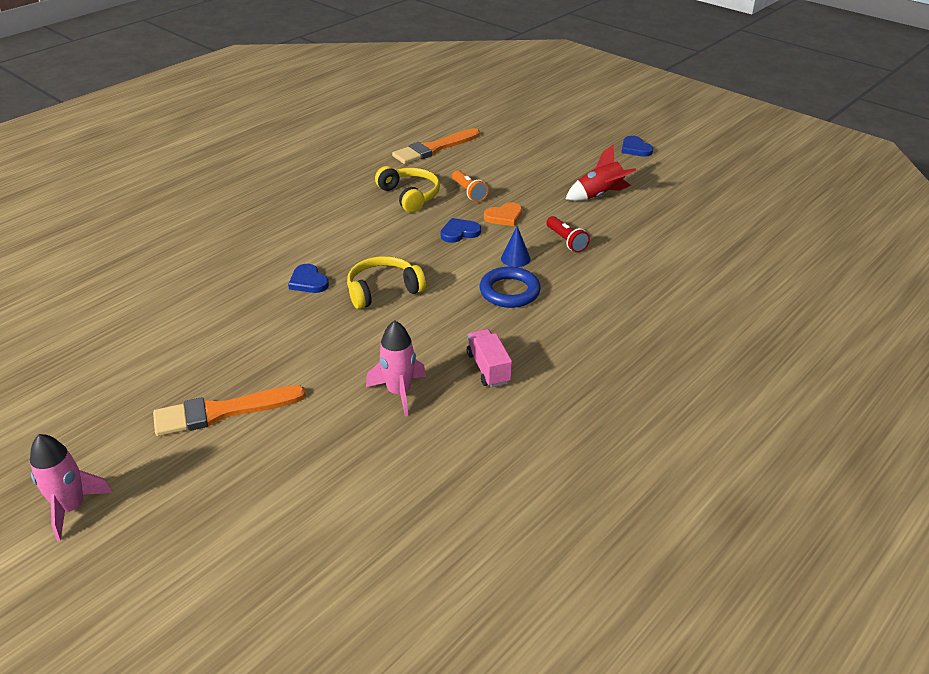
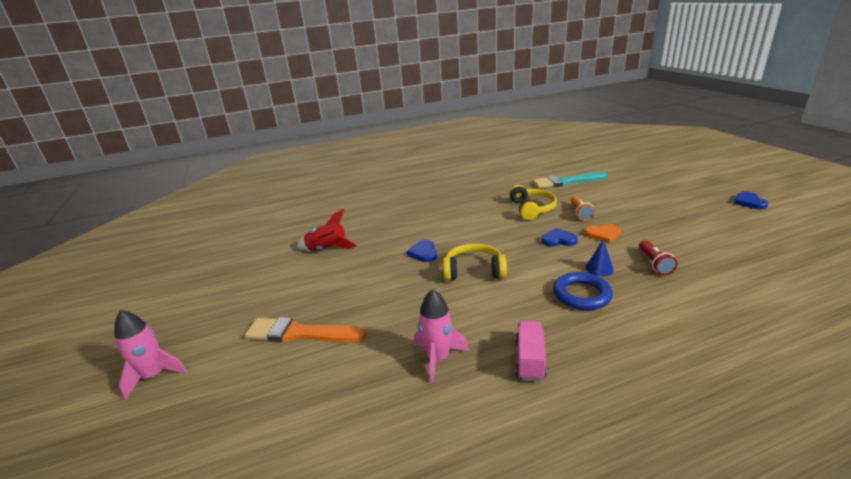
camera: 30 degrees right, 10 degrees down
(434, 148) = (566, 182): orange brush -> turquoise brush
(599, 195) = (701, 232): red rocket -> red rocket (327, 249)

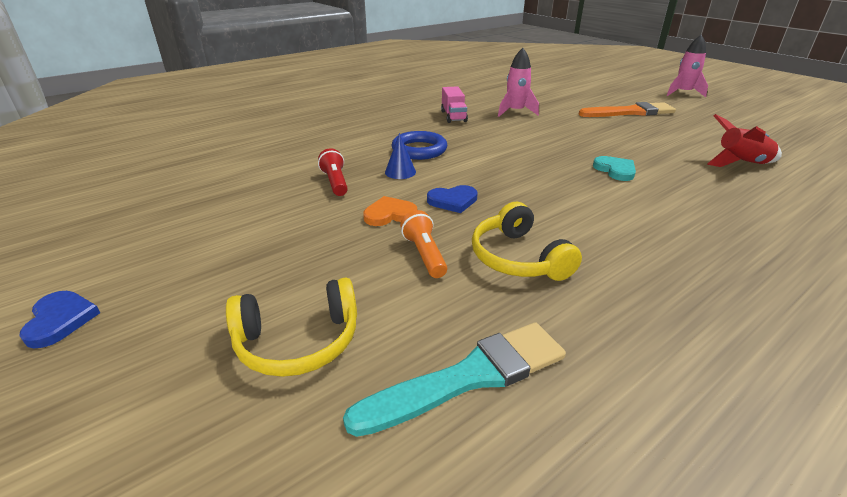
camera: 160 degrees right, 5 degrees up
(423, 253) = (615, 170): blue heart -> turquoise heart
(474, 271) = (537, 158): yellow headphones -> yellow headphones (298, 341)

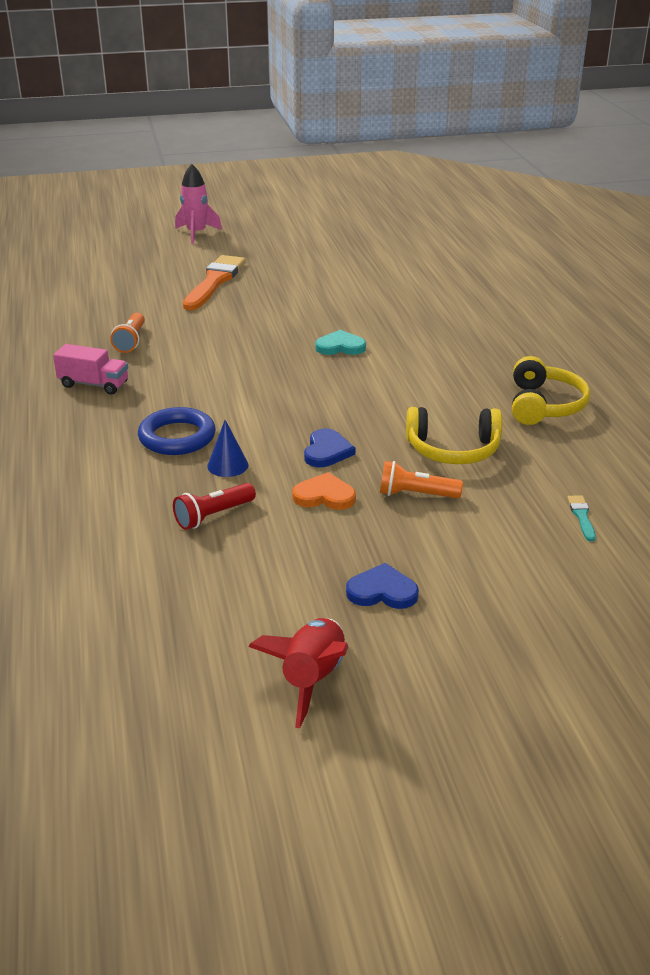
camera: 65 degrees left, 0 degrees up
(60, 320) = (388, 743): blue heart -> blue heart (382, 591)
(298, 341) = (503, 588): yellow headphones -> yellow headphones (544, 405)
(335, 182) = (213, 516): red flashlight -> red flashlight turned 45 degrees counterclockwise
(389, 214) = (324, 496): orange heart -> orange heart turned 90 degrees clockwise
(469, 377) = (581, 516): turquoise brush -> turquoise brush, size x0.41
(515, 112) = (131, 341): pink rocket -> orange flashlight
(740, 164) = (380, 289): red rocket -> red rocket (312, 679)

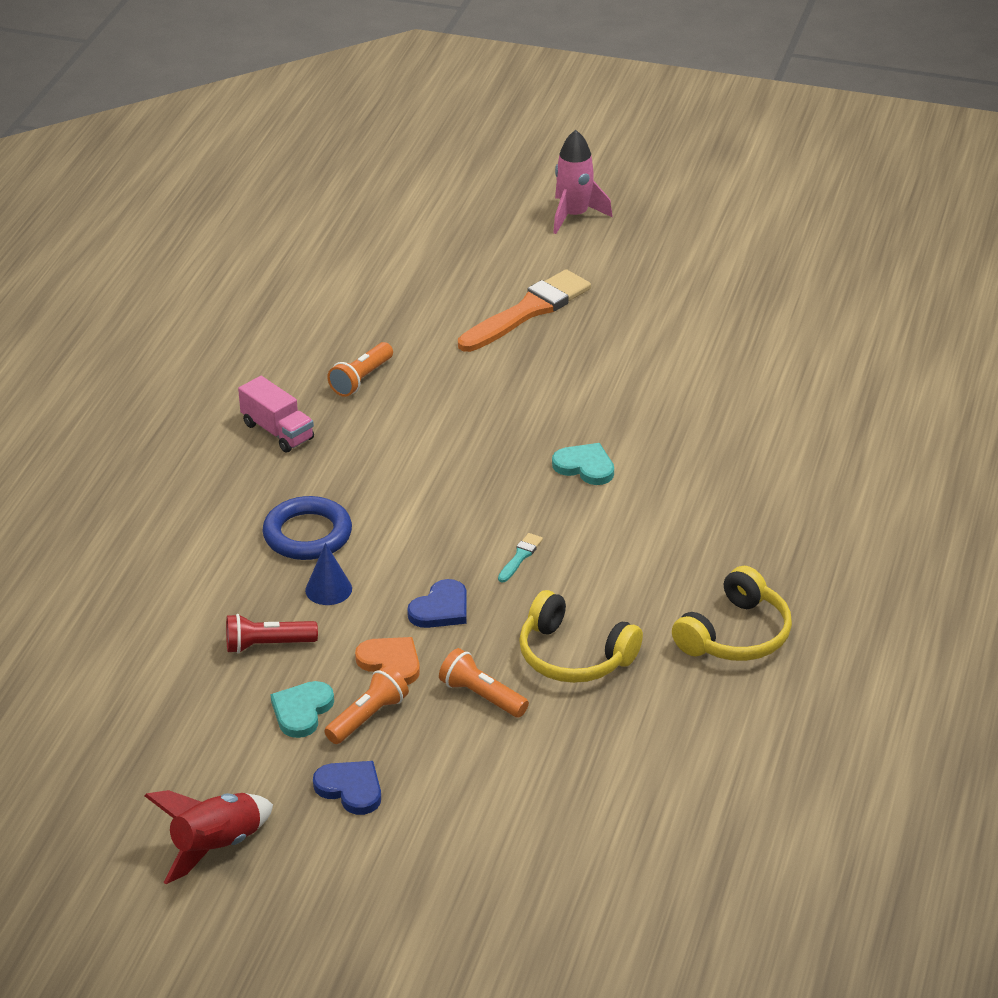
camera: 30 degrees right, 5 degrees up
(286, 551) = (302, 711): none -> turquoise heart
(344, 537) = (368, 717): none -> orange flashlight
(581, 516) = (624, 787): turquoise brush -> turquoise brush (520, 557)

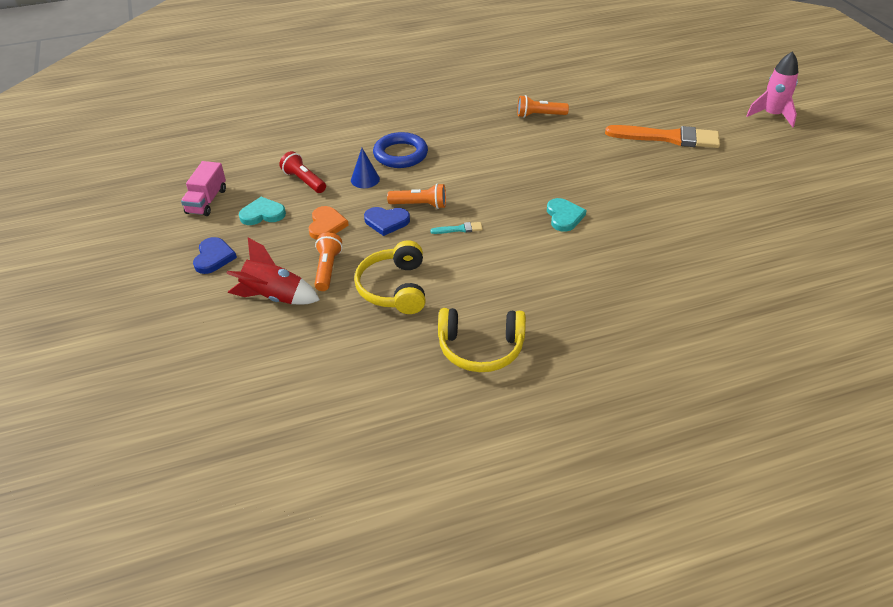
camera: 55 degrees right, 5 degrees up
(216, 846) = (138, 234): red rocket -> red rocket (274, 297)
(277, 431) = (468, 111): pink truck -> pink truck (207, 201)
(368, 717) = (276, 237): orange flashlight -> orange flashlight (420, 205)

